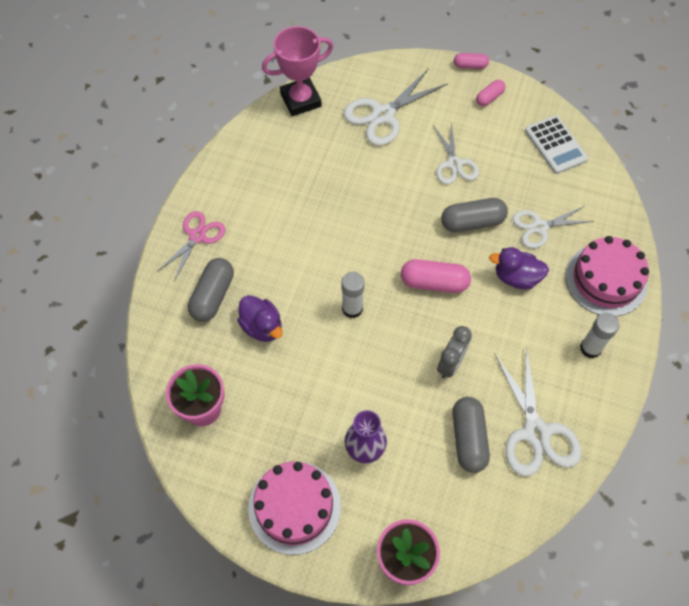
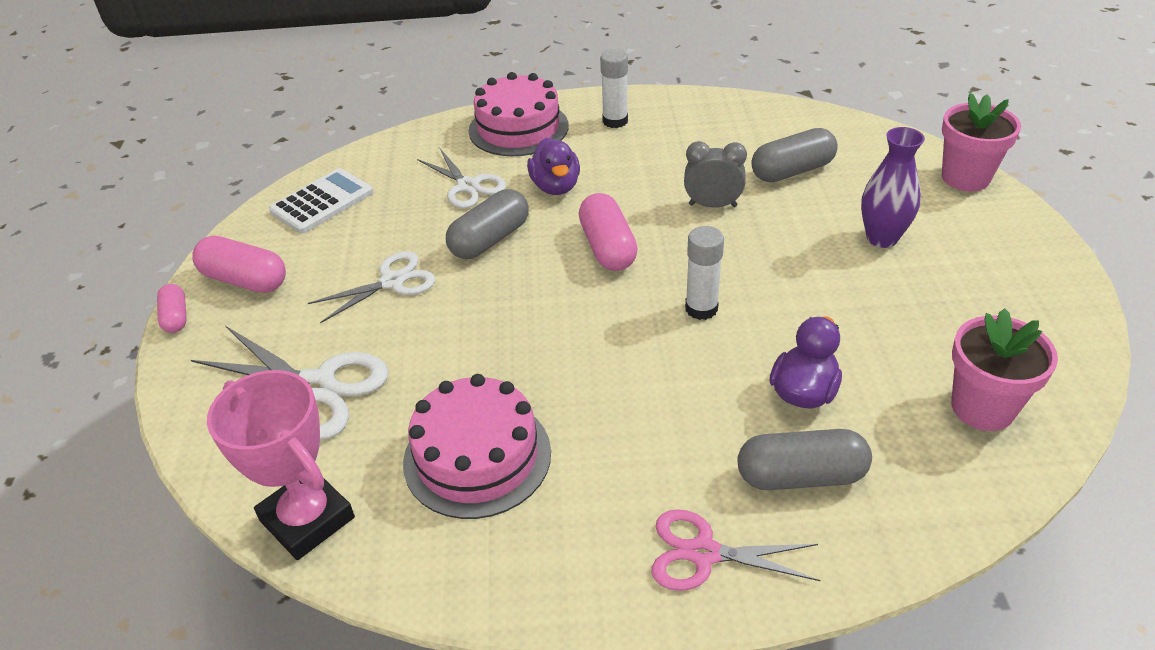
camera: 110 degrees left, 20 degrees down
(294, 507) = (1005, 271): pink cake -> pink cake (477, 457)
(472, 222) = (490, 240): grey capsule -> grey capsule turned 75 degrees clockwise
(489, 97) = (244, 280): pink capsule -> pink capsule, size x1.71
(536, 432) = (743, 132): white scissors -> none

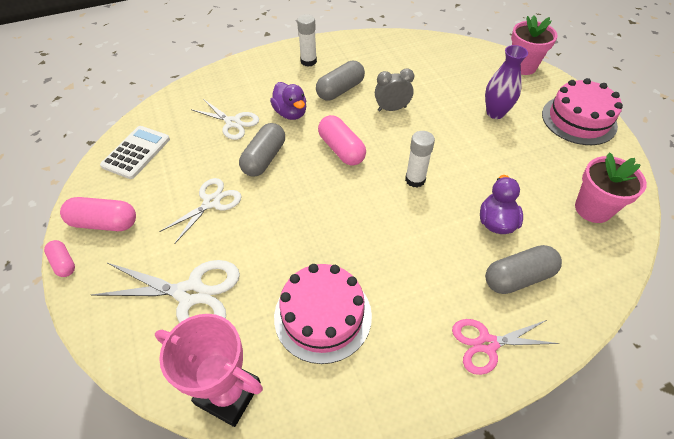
camera: 20 degrees left, 10 degrees up
(518, 128) = (249, 76): pink cake -> pink cake (578, 120)
(792, 171) = (427, 78): grey capsule -> grey capsule (340, 90)

